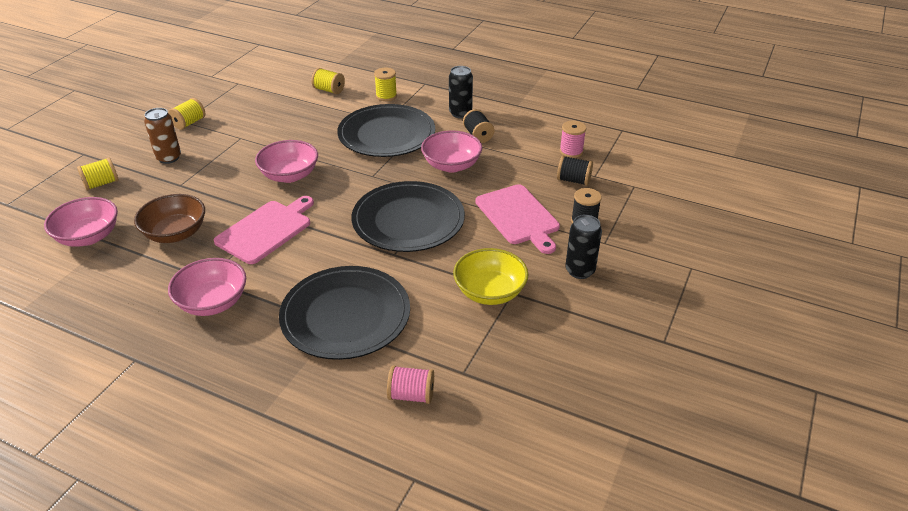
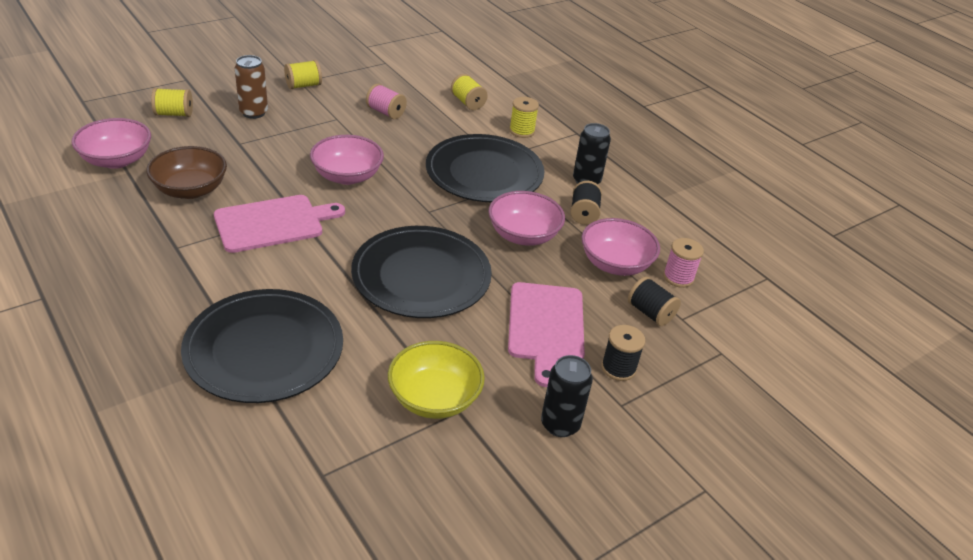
camera: 25 degrees right, 0 degrees up
(212, 302) = (158, 274): pink bowl -> pink bowl (615, 264)
(411, 395) = (247, 471): pink spool -> pink spool (386, 112)

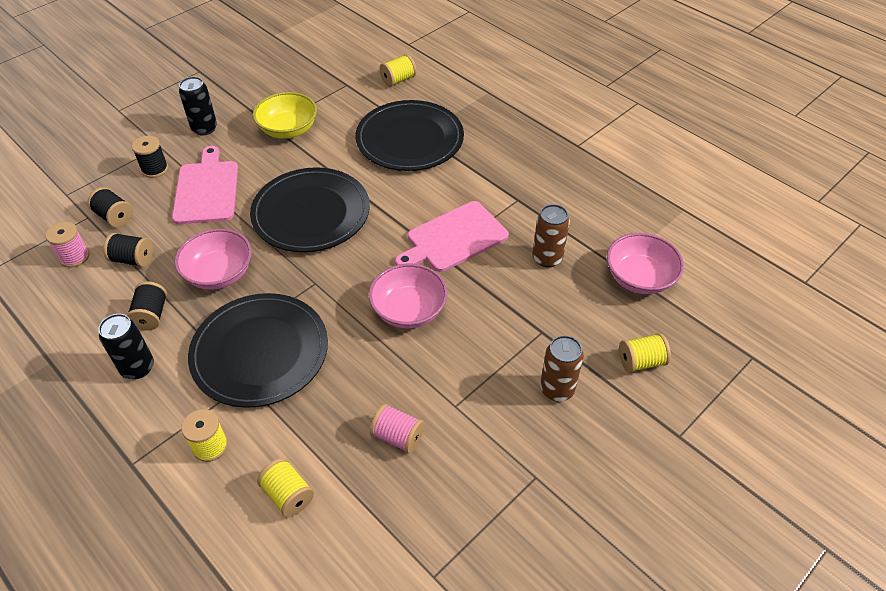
camera: 175 degrees right, 10 degrees up
(190, 190) = (547, 258): brown bowl -> brown can
(303, 85) = (526, 468): yellow spool -> yellow spool (398, 80)
(615, 264) = (133, 259): pink bowl -> black spool

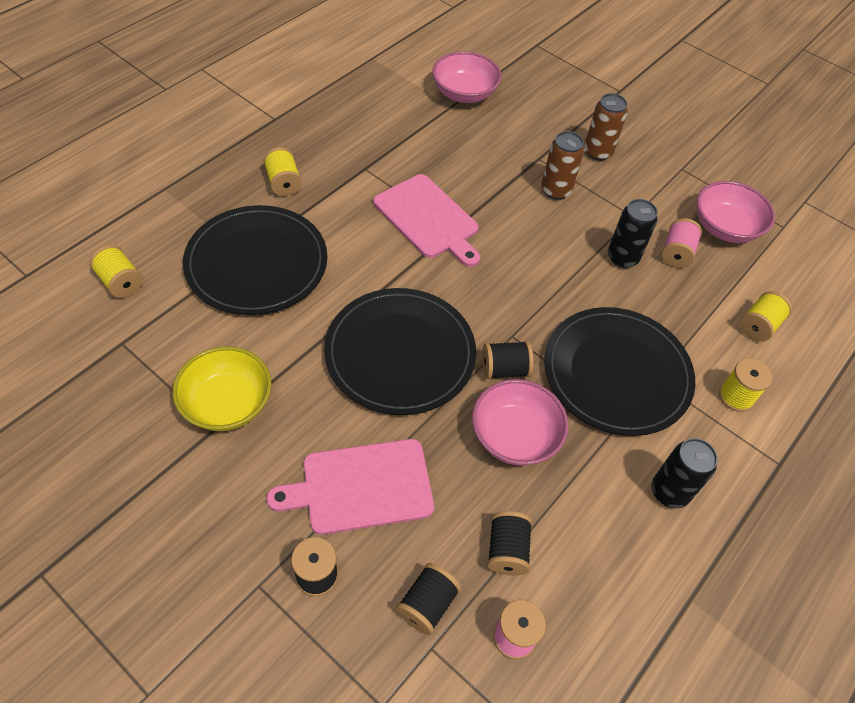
camera: 100 degrees left, 5 degrees up
(151, 315) = (593, 498): black spool -> black spool (504, 369)
(204, 128) = (216, 524): black can -> black can (622, 258)
(409, 310) = (534, 252): pink bowl -> pink bowl (725, 228)
(547, 258) = (448, 150): brown can -> brown can (555, 190)
(641, 362) = (556, 102): yellow spool -> yellow spool (283, 183)

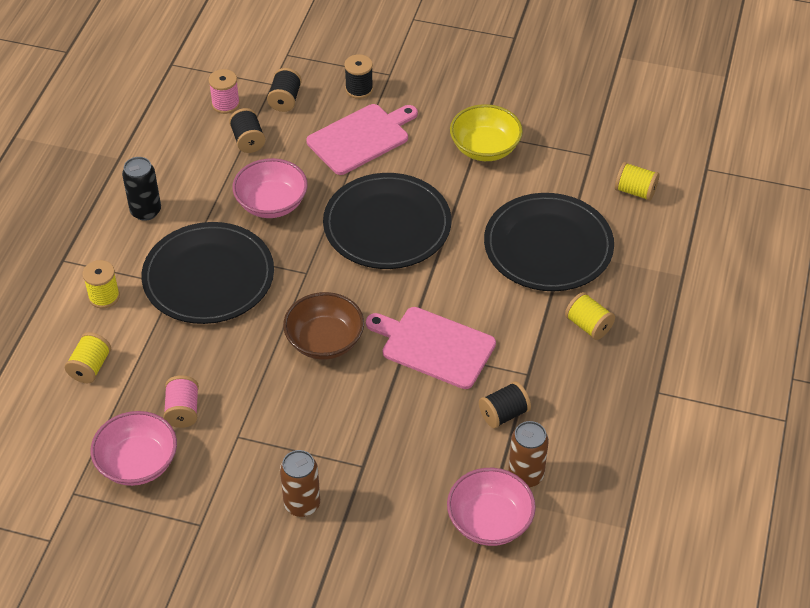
camera: 160 degrees right, 5 degrees down
(504, 369) = (300, 245): black spool -> black spool (504, 414)
(525, 262) = (324, 341): none -> brown bowl
(555, 190) = (328, 432): brown can -> brown can (525, 475)
(622, 258) = (234, 383): black can -> none

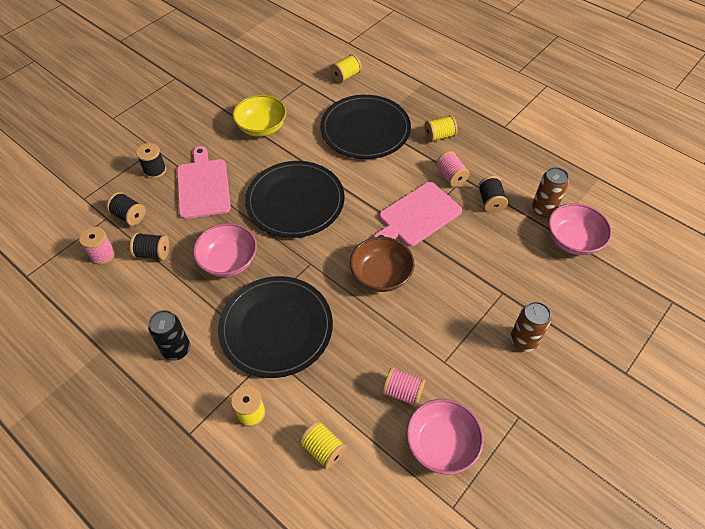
camera: 65 degrees left, 5 degrees up
(522, 360) = (451, 176): none -> pink spool

